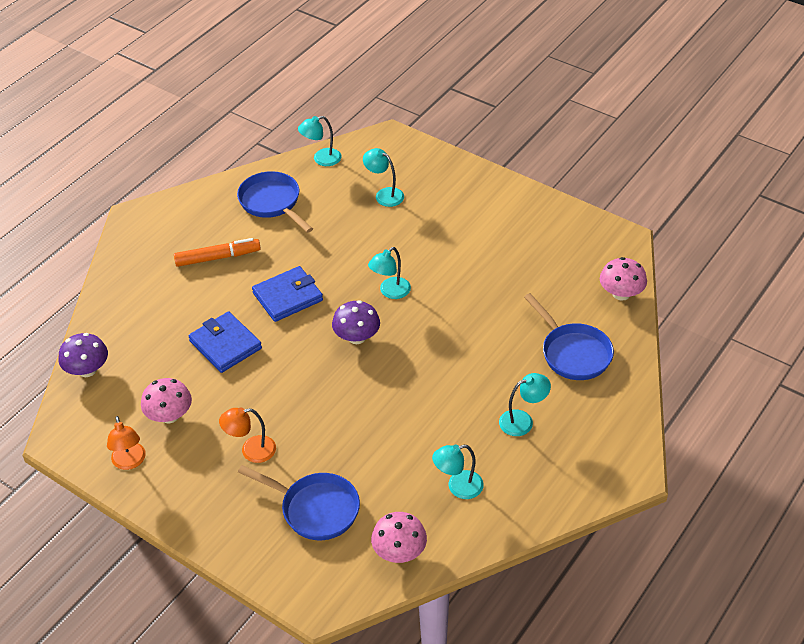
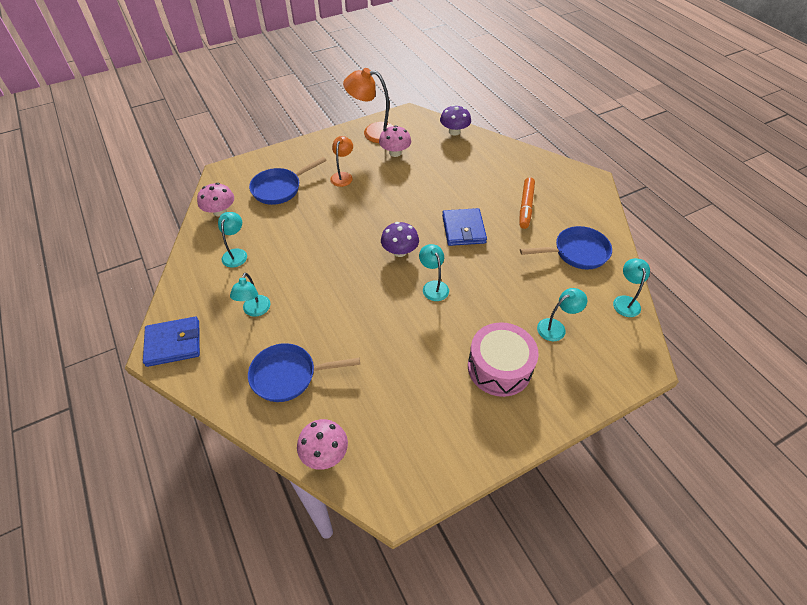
camera: 115 degrees right, 5 degrees up
(130, 462) = (373, 132): orange lamp -> orange lamp, size x1.66
(225, 345) = (437, 188): blue wallet -> blue wallet (173, 343)
(456, 217) = (499, 367): none -> pink drum

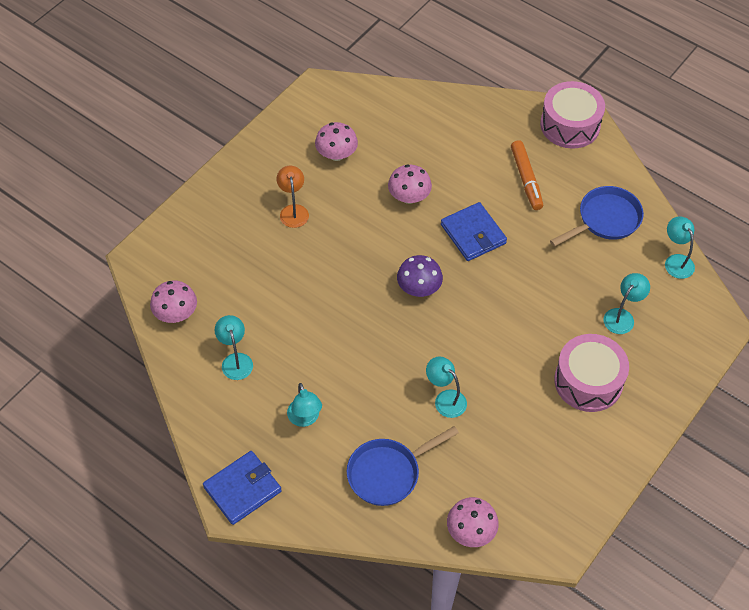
camera: 25 degrees left, 5 degrees up
(279, 188) = (227, 256): blue pan -> none
(373, 132) = (290, 132): orange lamp -> none
(430, 192) = (409, 197): none -> pink mushroom
(433, 286) = (478, 317): turquoise lamp -> turquoise lamp (445, 399)
(454, 131) = (391, 97): purple mushroom -> none
(579, 183) = (570, 125): none -> pink drum

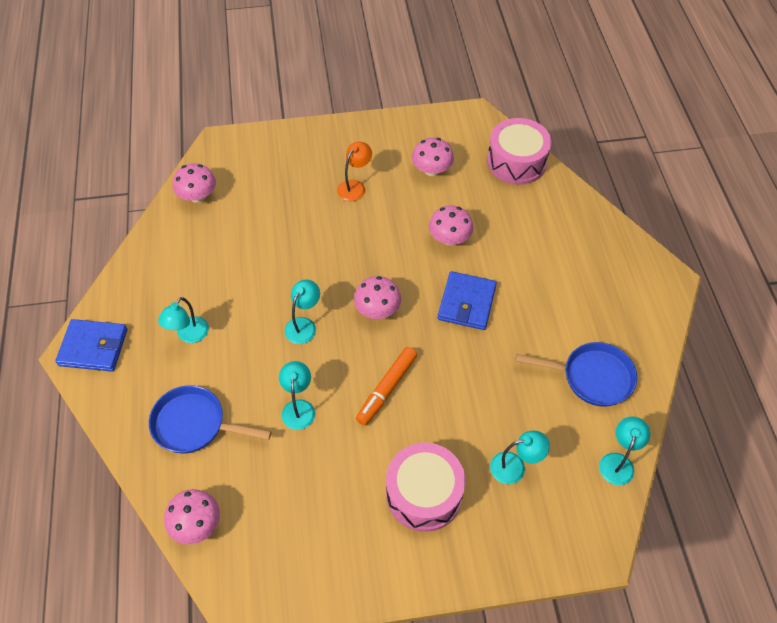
camera: 45 degrees right, 0 degrees up
(235, 360) = (195, 257): turquoise lamp -> turquoise lamp (304, 325)
(419, 288) = (377, 310): purple mushroom -> pink mushroom
(526, 179) = (559, 294): orange marker -> orange marker (386, 389)
(570, 125) = (648, 280): pink drum -> pink drum (516, 162)

